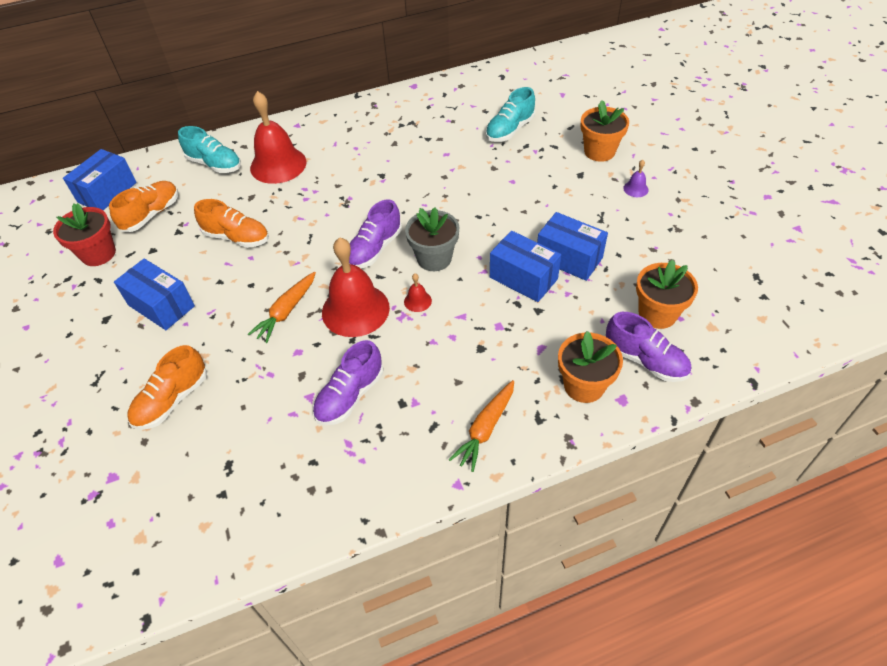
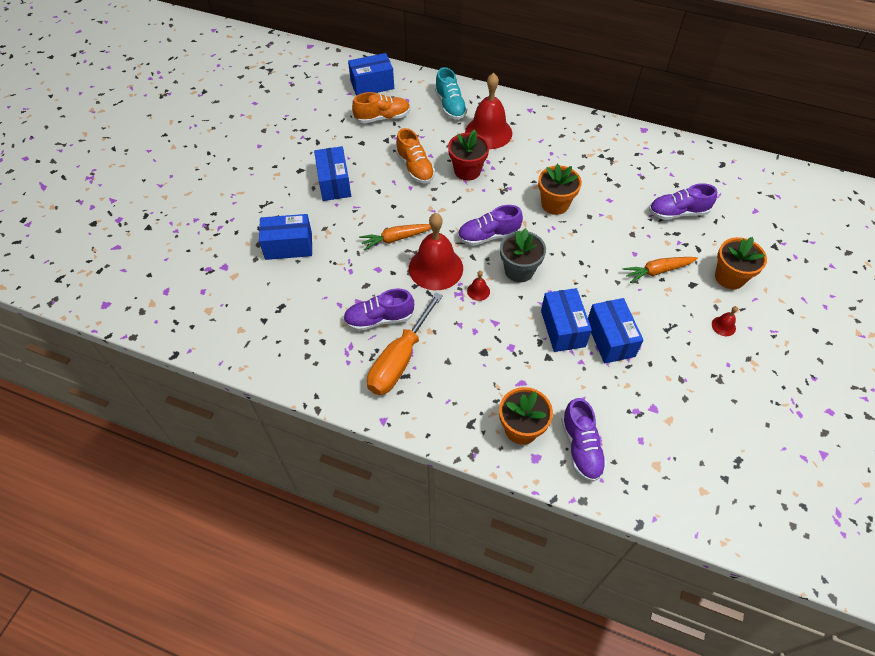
camera: 40 degrees right, 5 degrees up
(98, 254) = (332, 124): red flower pot -> red flower pot (467, 171)
(172, 400) = (288, 246): orange shoe -> blue box
(411, 416) = (399, 360): none -> orange screwdriver
(485, 429) = (432, 403): orange carrot -> orange carrot (657, 271)
(510, 130) = (678, 212): turquoise shoe -> purple shoe
(635, 189) = (723, 326): purple bell -> red bell
(657, 314) = (627, 425): orange flower pot -> orange flower pot (555, 204)

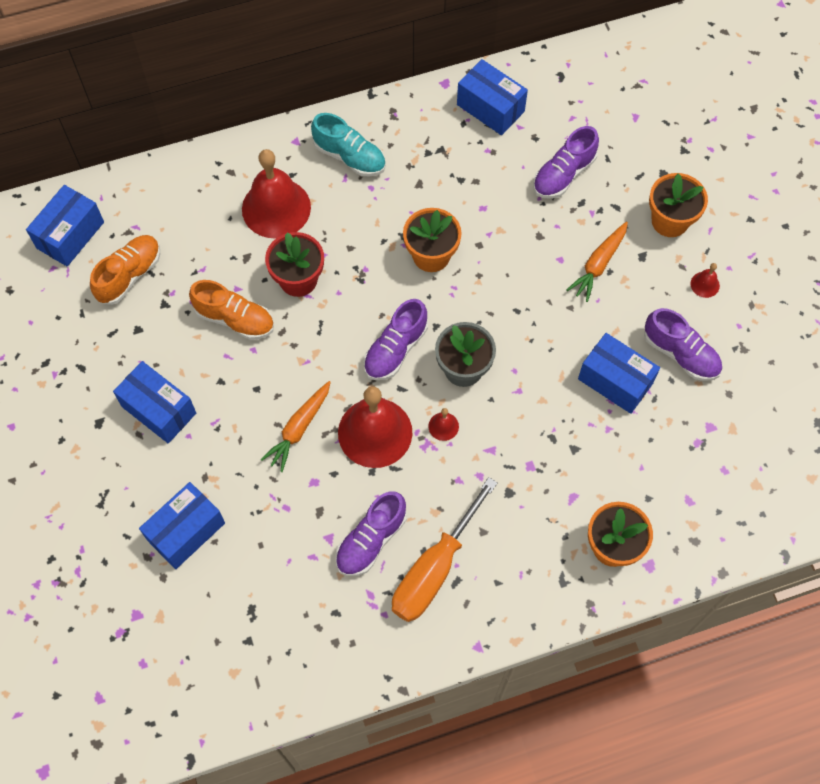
camera: 40 degrees left, 10 degrees up
(399, 360) = (434, 569): orange screwdriver -> orange screwdriver turned 45 degrees clockwise
(450, 106) = (197, 200): turquoise shoe -> turquoise shoe (349, 156)
(563, 328) = (562, 404): blue box -> blue box (490, 108)
(581, 447) = (679, 520): purple shoe -> purple shoe (680, 354)

